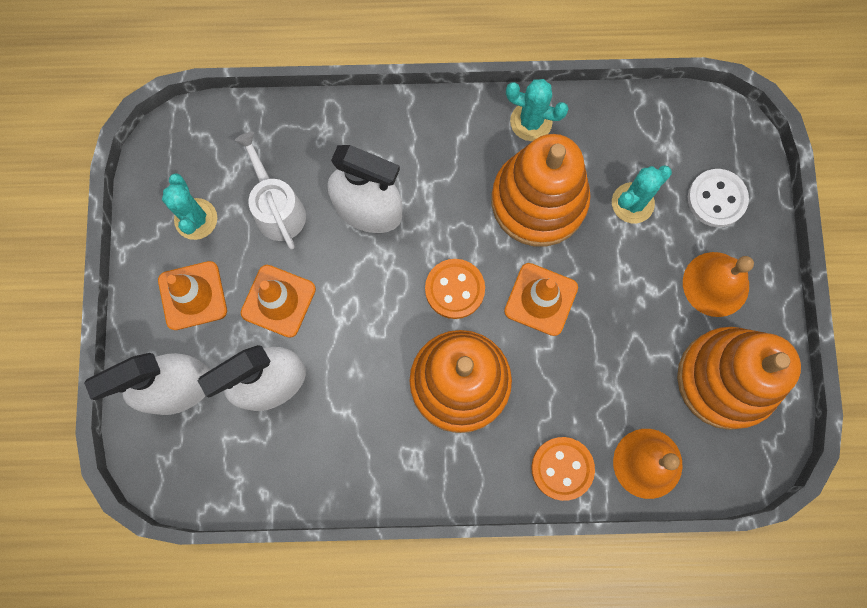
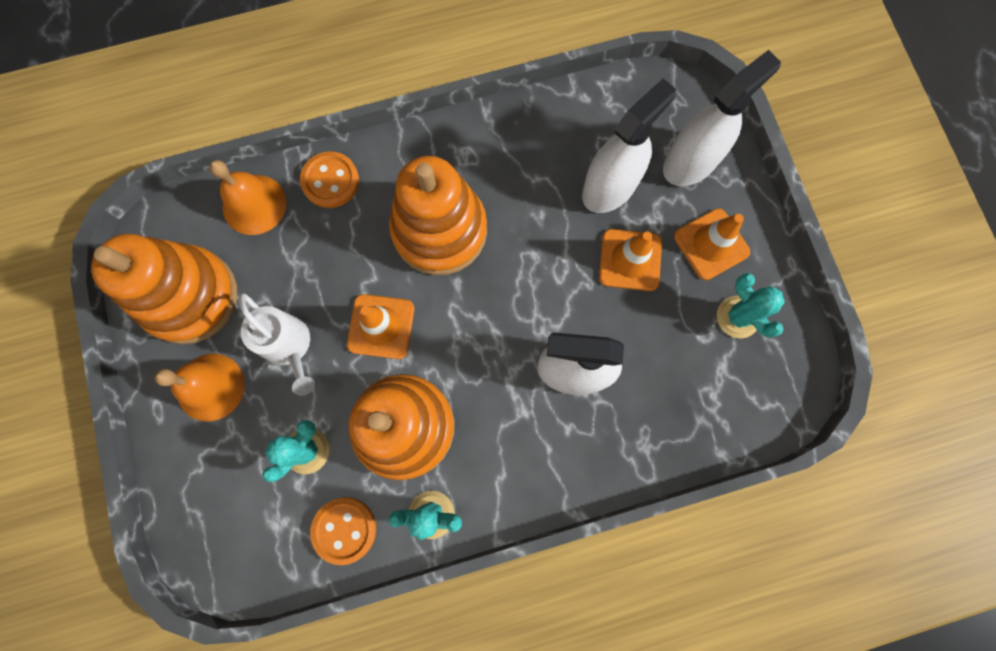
camera: 165 degrees right, 0 degrees up
(277, 208) = (663, 348): white watering can -> white watering can (290, 347)
(454, 289) = (466, 314): orange button -> orange button (344, 530)
(716, 199) = (219, 479): white button -> none

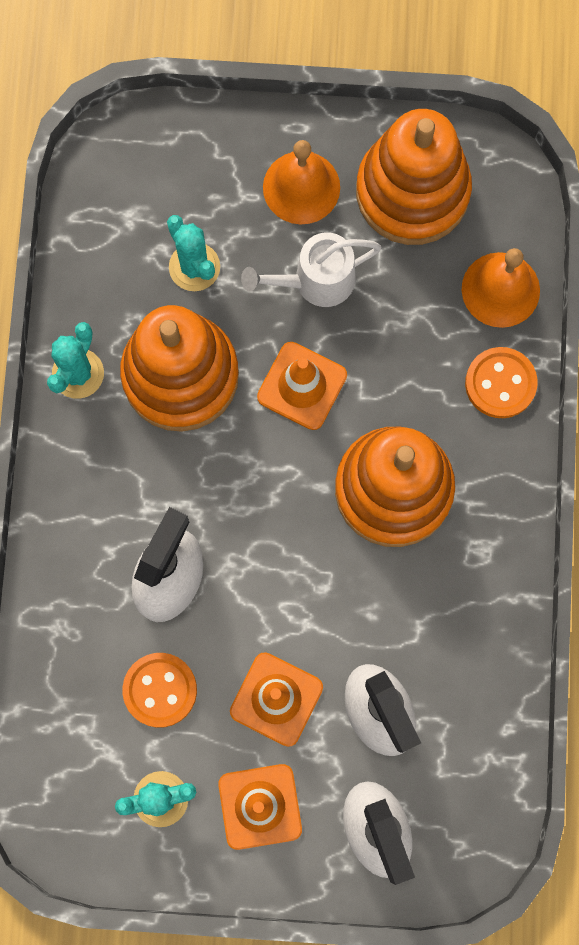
camera: 110 degrees right, 0 degrees up
(344, 530) = (97, 281): orange button -> orange button (160, 690)

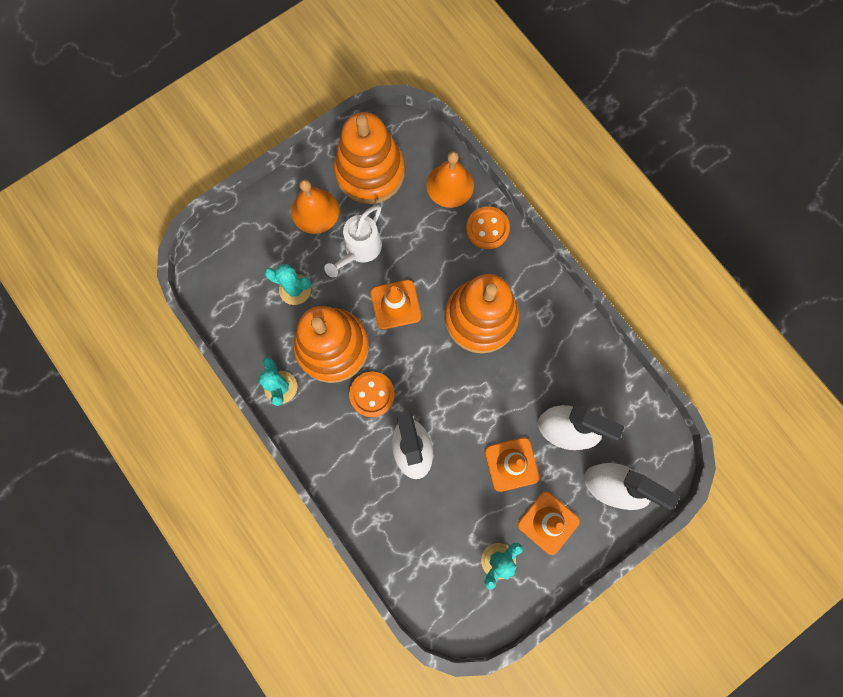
camera: 40 degrees left, 0 degrees up
(160, 690) = (452, 508): orange button -> orange button (372, 394)

